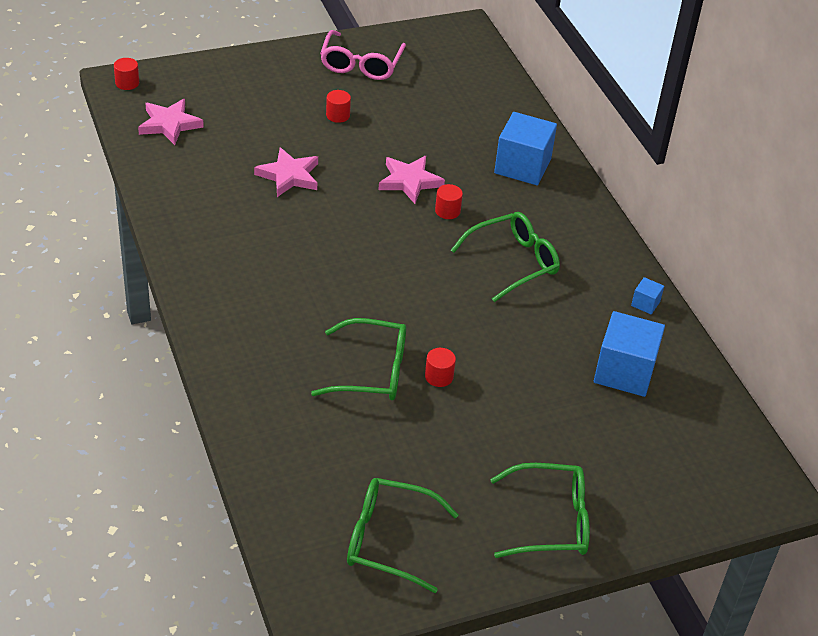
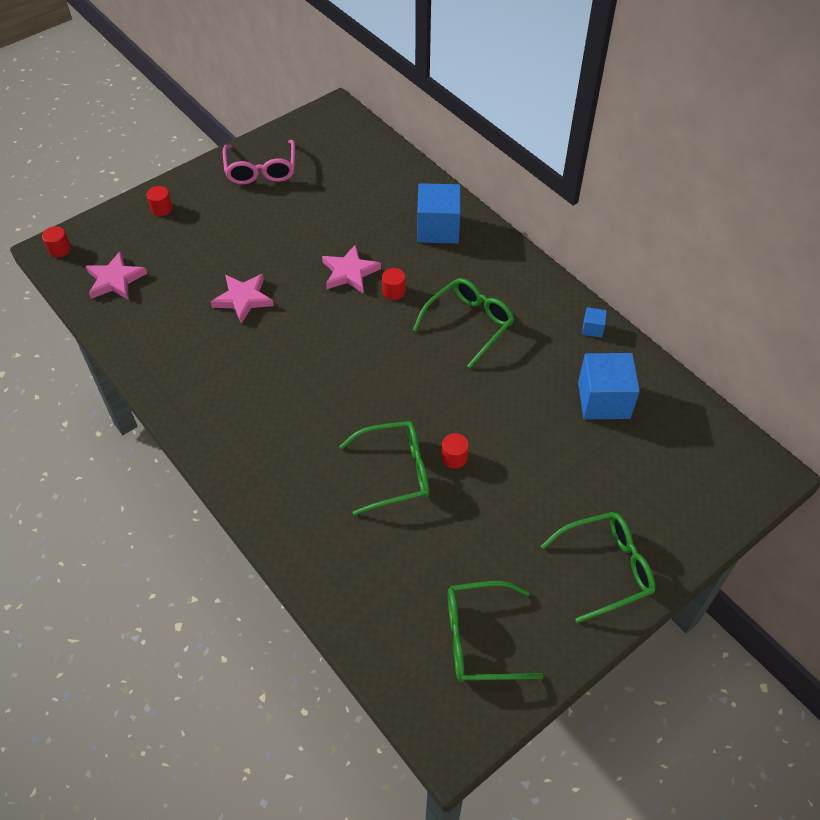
camera: 15 degrees left, 10 degrees up
(338, 115) = (261, 226): red cylinder -> red cylinder (161, 209)

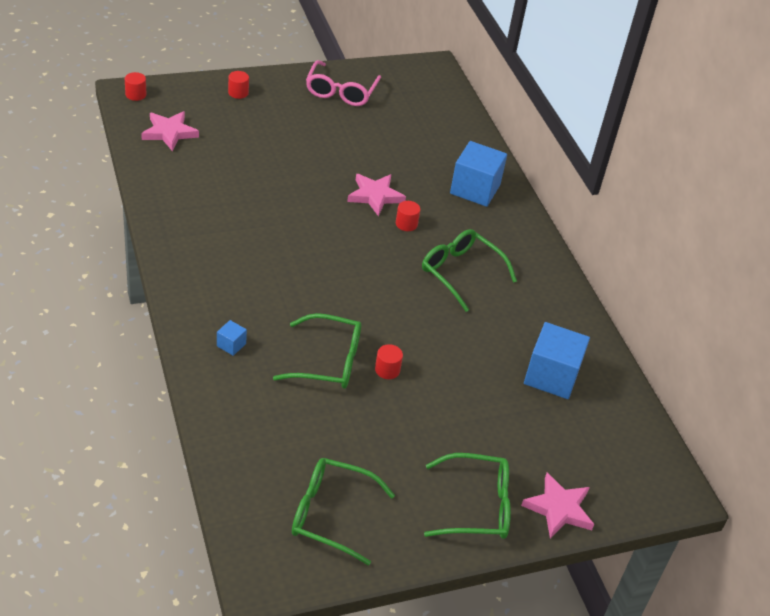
camera: 15 degrees right, 10 degrees down
(243, 299) = (270, 184): pink star -> pink star (559, 509)
(469, 324) = (460, 273): green glasses -> green glasses turned 105 degrees counterclockwise
(592, 329) = (574, 316): blue cube -> blue cube (231, 345)

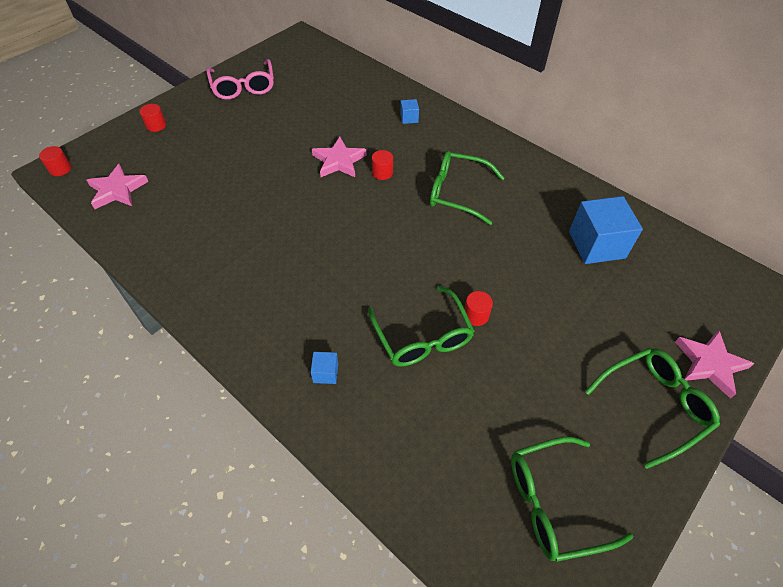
camera: 25 degrees left, 10 degrees up
(328, 361) = (422, 337): green glasses -> green glasses turned 90 degrees clockwise
(475, 189) = (409, 118): blue cube -> blue cube, size x0.45

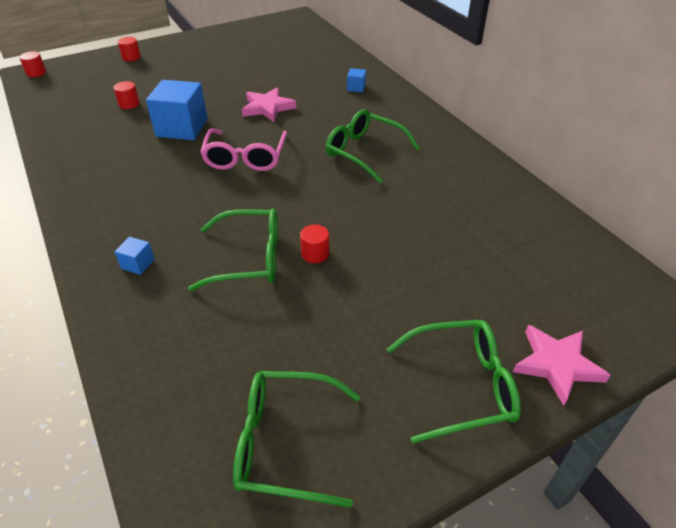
camera: 20 degrees right, 10 degrees down
(117, 190) = (68, 94): pink star -> none
(243, 87) = (222, 43): pink glasses -> pink glasses (245, 158)
(382, 173) = (302, 123): red cylinder -> red cylinder (129, 104)
(422, 337) = (249, 258): green glasses -> green glasses turned 90 degrees counterclockwise
(596, 245) = (486, 224): blue cube -> blue cube (182, 128)

